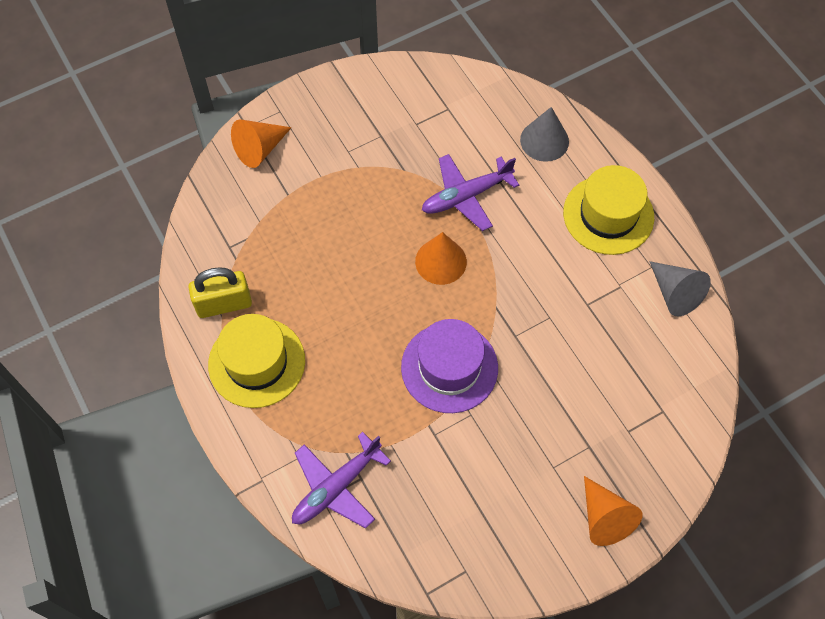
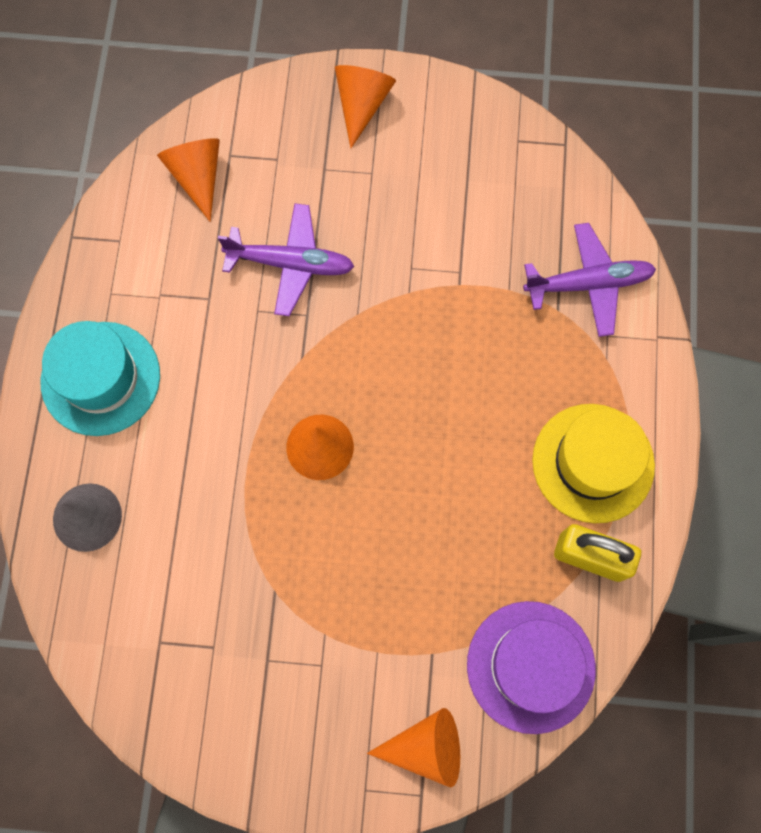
camera: 145 degrees left, 10 degrees up
(449, 367) = (397, 326): purple hat -> purple hat (530, 666)
(466, 196) = (231, 507): purple plane -> purple plane (290, 263)
(608, 215) = (100, 378): yellow hat -> turquoise hat
(669, 380) = (197, 177): none -> orange cone
(675, 293) = (114, 252): grey cone -> none

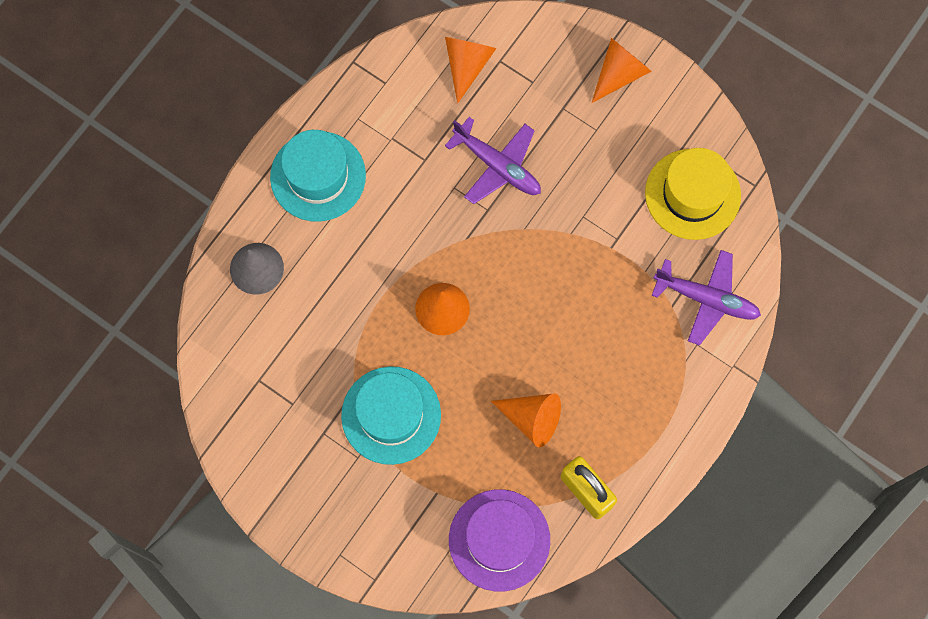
camera: 30 degrees right, 0 degrees up
(331, 596) = (391, 415): none -> turquoise hat
(426, 746) = (396, 550): orange cone -> orange cone (532, 419)
(593, 463) = (629, 428): yellow hat -> yellow hat (692, 194)

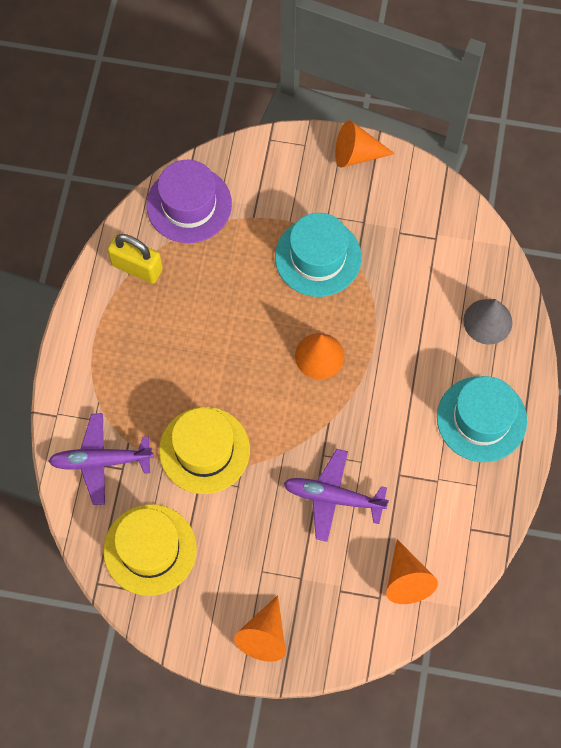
camera: 155 degrees right, 5 degrees down
(532, 419) = (205, 302): orange cone -> orange cone (356, 154)
(600, 265) = (204, 450): none -> yellow hat

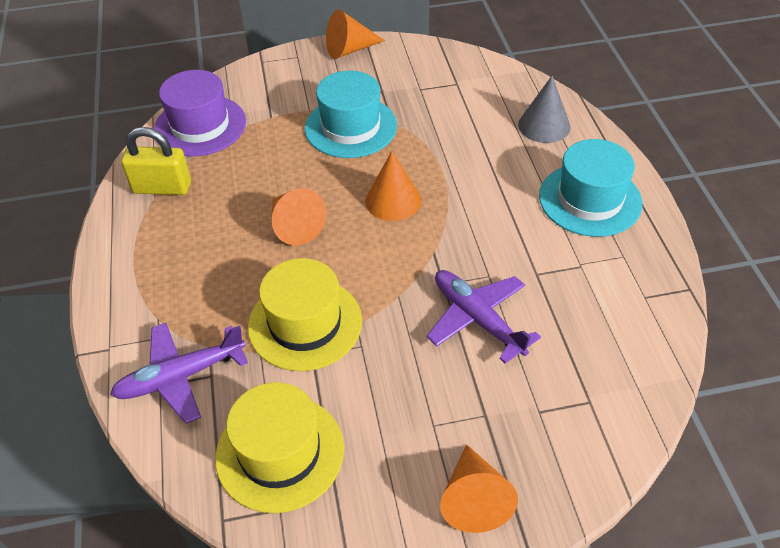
camera: 20 degrees left, 20 degrees down
(333, 498) = (477, 319): purple plane -> purple plane turned 60 degrees clockwise
(406, 579) = (608, 371): orange cone -> orange cone (294, 226)

